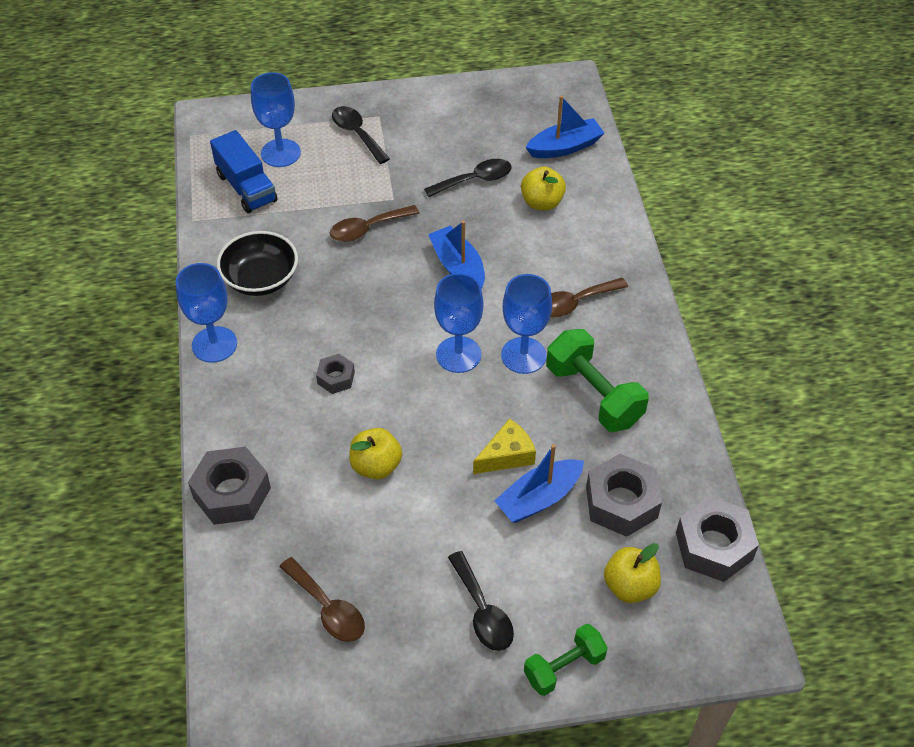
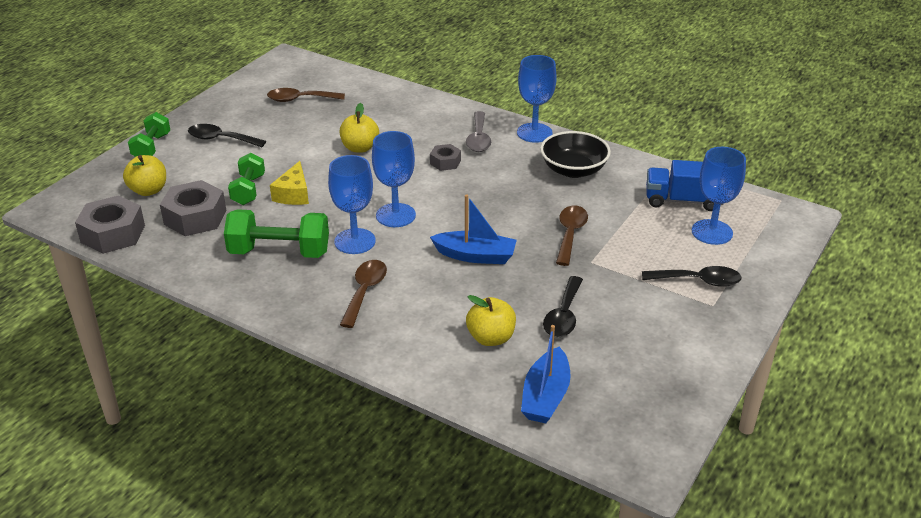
camera: 130 degrees right, 15 degrees down
(232, 493) = (413, 100): grey nut -> none
(266, 380) = (478, 139): none -> grey spoon
(539, 498) = (248, 190): blue boat -> green dumbbell

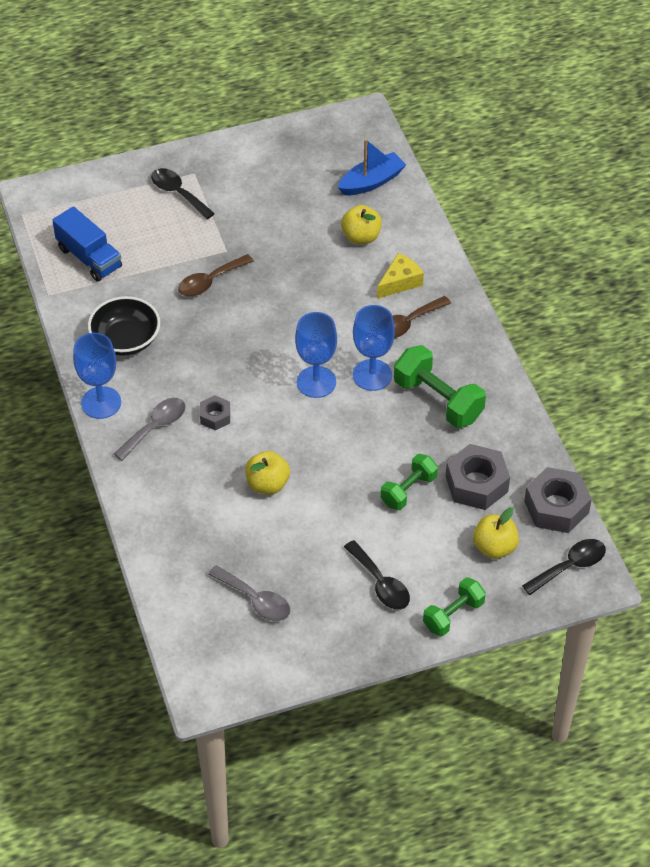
camera: 140 degrees left, 15 degrees up
(293, 194) = (375, 460): yellow cheese -> yellow cheese (400, 282)
(300, 99) = (255, 600): brown spoon -> grey spoon
(475, 256) = (299, 305): blue boat -> none
(563, 315) = (296, 223): black spoon -> black spoon (570, 566)
(712, 232) = (112, 221): blue goblet -> none

